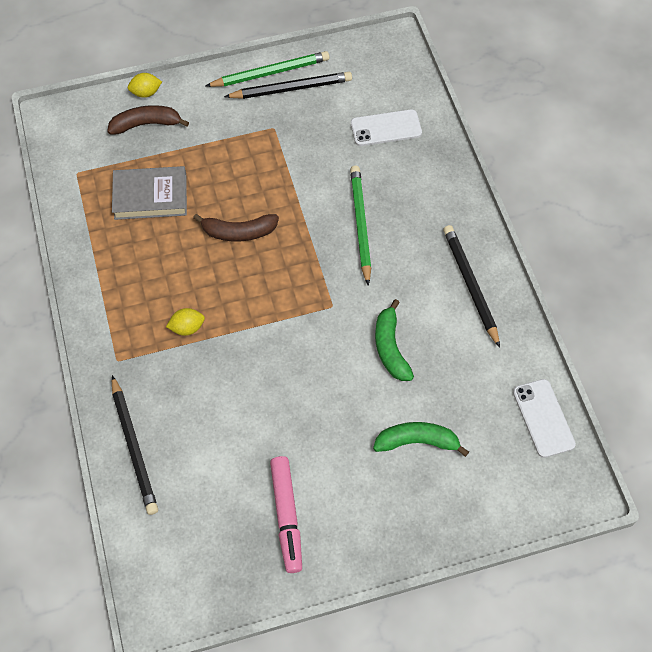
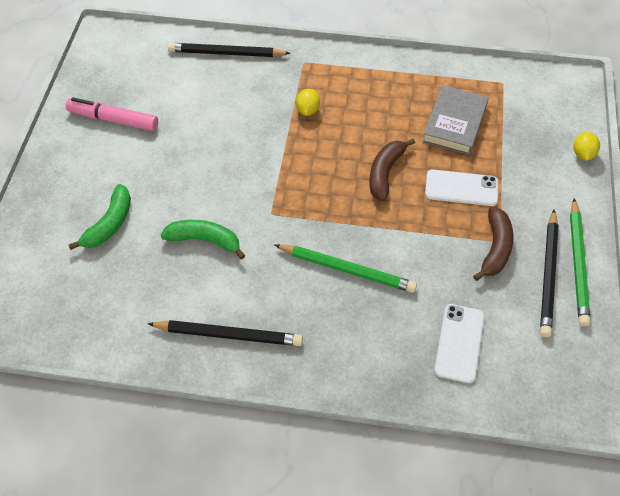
camera: 115 degrees right, 5 degrees down
(146, 124) = (542, 143): brown banana -> brown banana (495, 248)
(543, 418) = (62, 330): white phone -> white phone (461, 188)

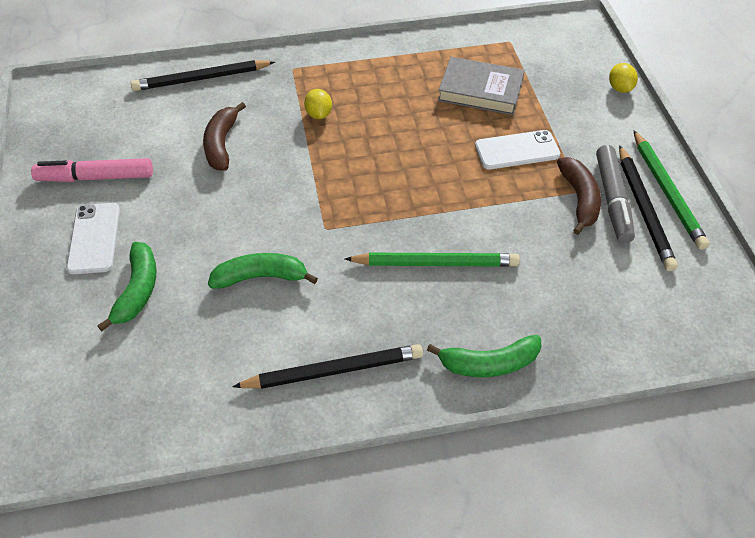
camera: 20 degrees left, 5 degrees down
(352, 368) = (489, 364): none -> green banana
(385, 172) = (431, 155): brown banana -> brown banana (221, 144)
(454, 123) = (480, 90): grey book -> grey book turned 75 degrees counterclockwise
(459, 343) = (588, 303): white phone -> white phone (94, 238)
(525, 257) = (612, 199): none -> grey marker

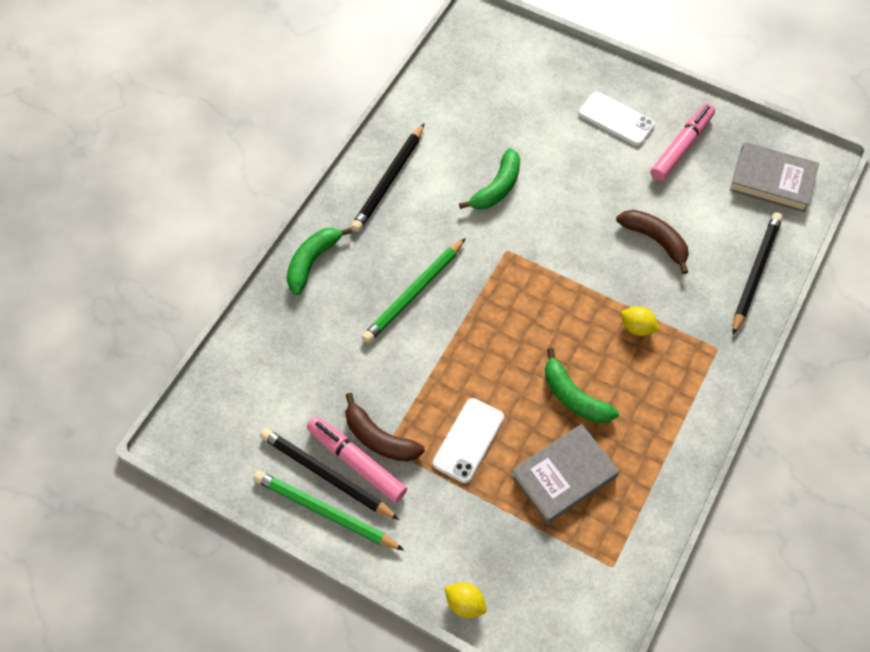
camera: 130 degrees right, 10 degrees up
(91, 108) = (772, 180): none -> grey book
(138, 290) = (546, 120): green banana -> green banana (574, 396)
(612, 199) = (357, 462): grey marker -> pink marker

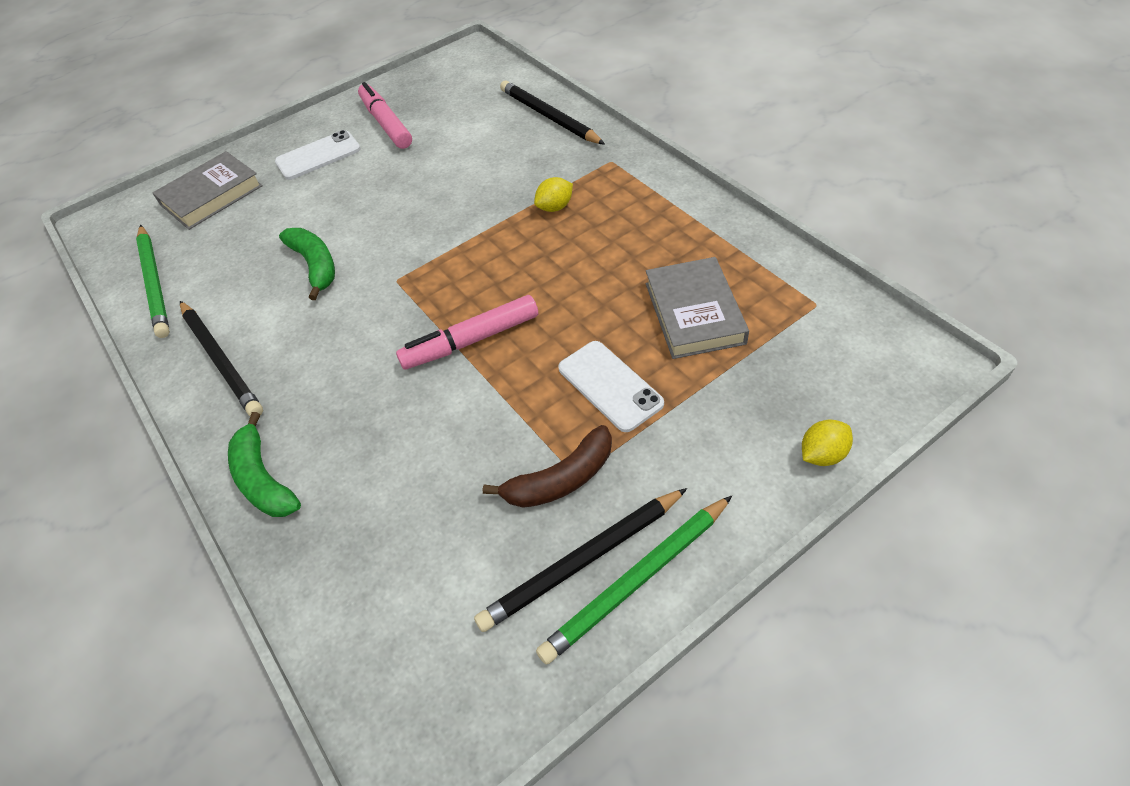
camera: 60 degrees left, 10 degrees down
(357, 462) = (582, 517): pink marker -> pink marker (471, 340)
(414, 293) = (387, 381): green pencil -> green pencil (155, 283)
(574, 396) = (605, 277): green banana -> none
(655, 240) = (469, 168): brown banana -> none
(772, 180) = (466, 82): grey book -> grey book (211, 195)

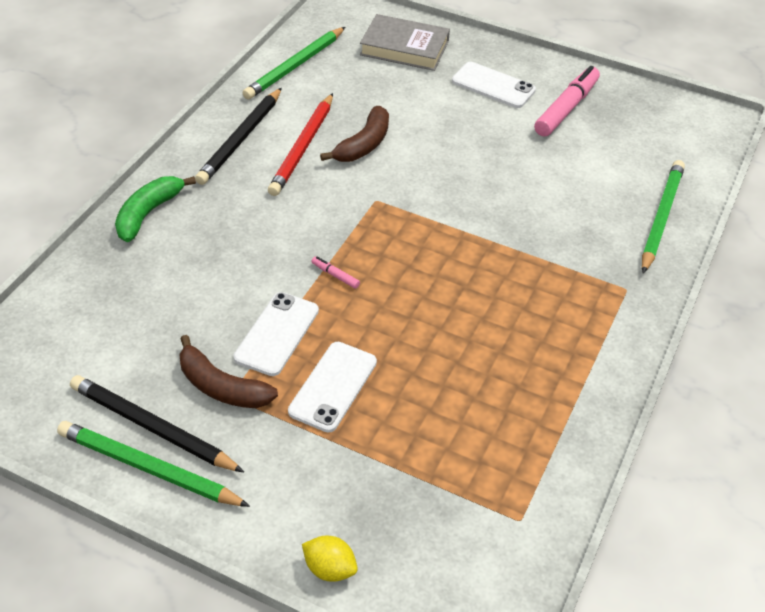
camera: 55 degrees right, 5 degrees down
(278, 313) = (302, 147): none -> red pencil
(315, 265) = (363, 145): green banana -> brown banana
(471, 340) = (335, 275): pink marker -> pink marker, size x0.42
(517, 410) = (277, 334): none -> white phone
(549, 117) = (661, 218): black pencil -> green pencil
(555, 207) = (531, 270): yellow lemon -> none
(694, 313) = (452, 422): grey book -> none

